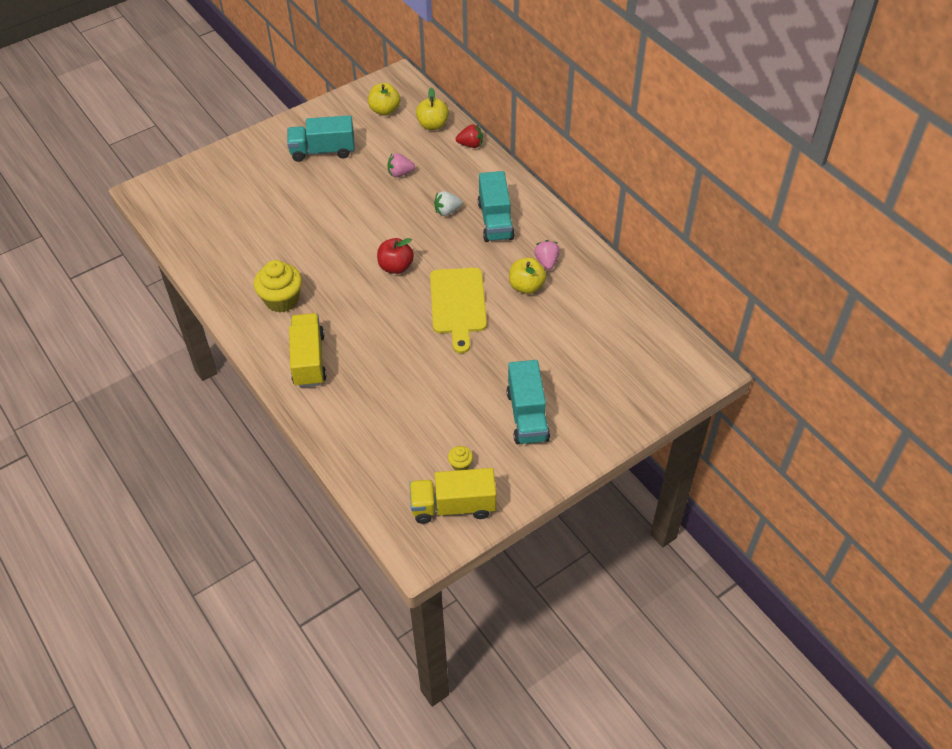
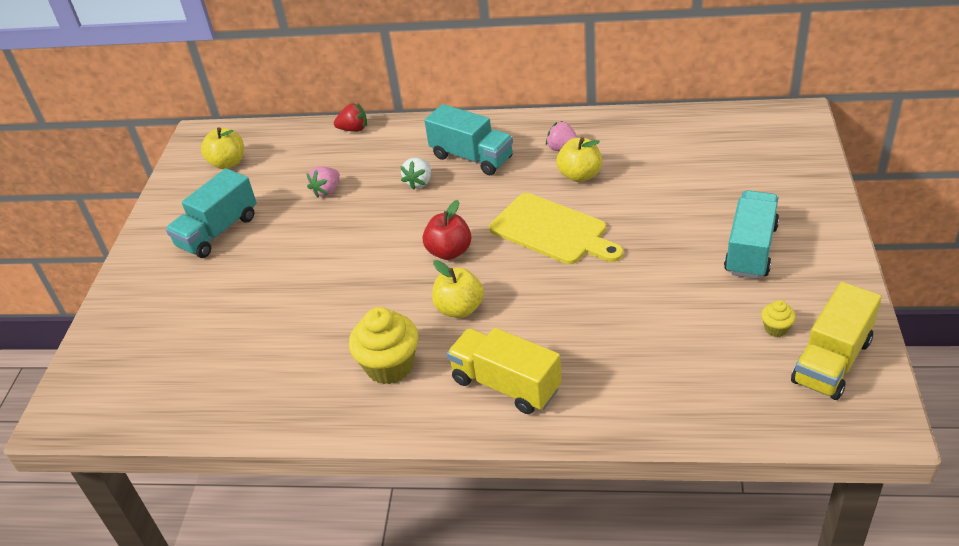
camera: 45 degrees left, 10 degrees down
(432, 125) = (294, 141): yellow apple -> yellow apple (459, 309)
(470, 145) = (354, 129): red strawberry -> red strawberry turned 45 degrees clockwise
(527, 415) = (751, 250): turquoise truck -> turquoise truck turned 105 degrees counterclockwise

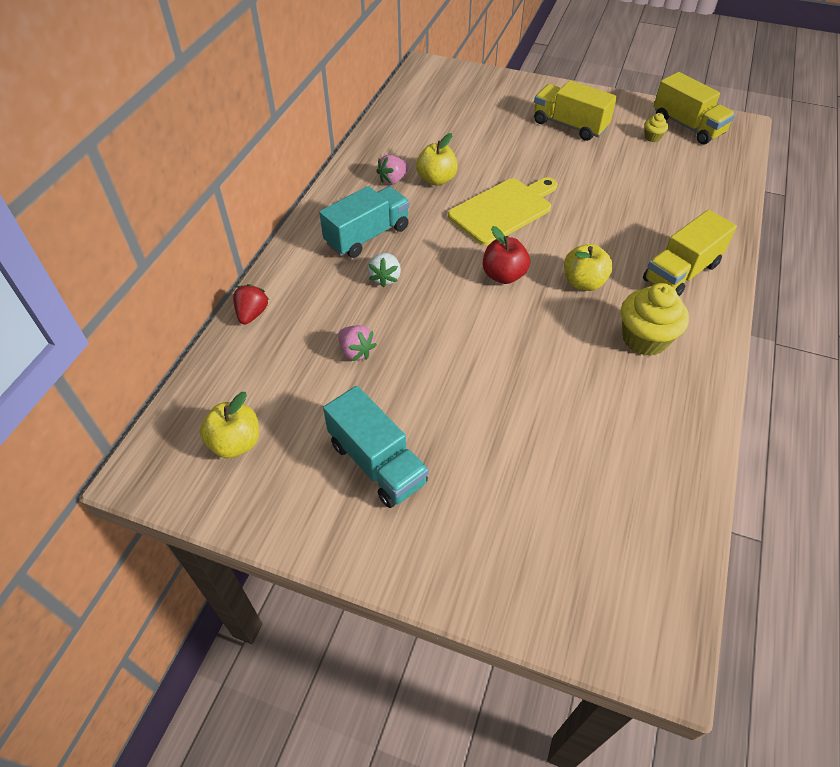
camera: 80 degrees left, 10 degrees up
(419, 182) = (385, 278): white strawberry -> white strawberry turned 60 degrees clockwise
(751, 250) = (569, 125): turquoise truck -> yellow truck

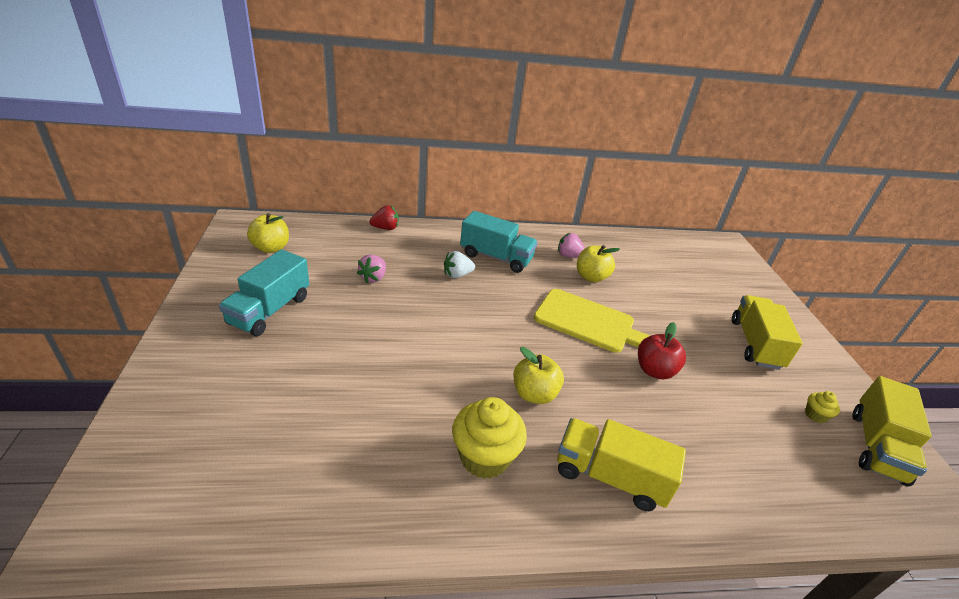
camera: 60 degrees right, 15 degrees down
(503, 275) = (505, 338): red apple -> red apple (654, 370)

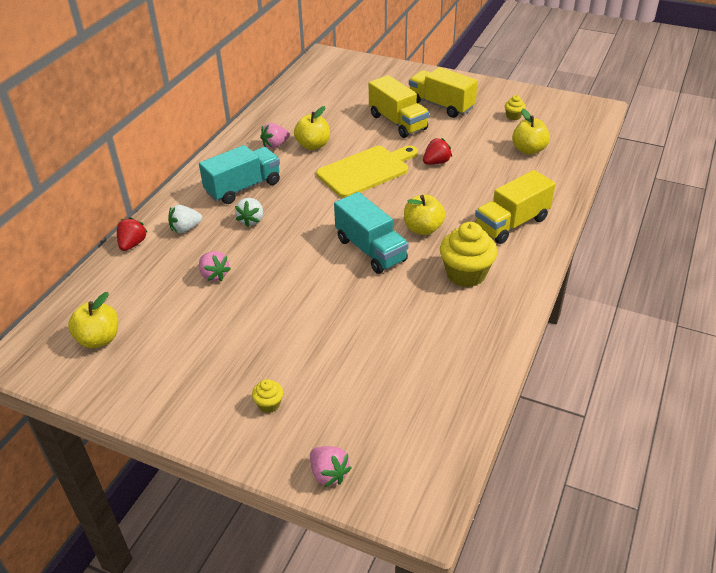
camera: 55 degrees left, 5 degrees up
(132, 434) = (329, 474): none -> pink strawberry
(220, 362) = (269, 404): none -> yellow cupcake
(269, 310) = (213, 358): turquoise truck -> turquoise truck (370, 250)
(421, 245) = (185, 229): none -> white strawberry
(654, 370) = (436, 162): red apple -> red strawberry
(769, 451) = (528, 150): none -> yellow apple
(876, 446) = (547, 108): yellow truck -> yellow truck (397, 122)

